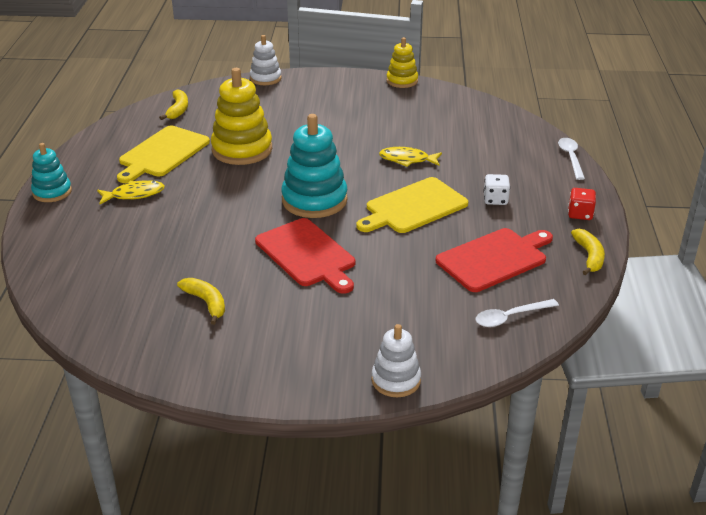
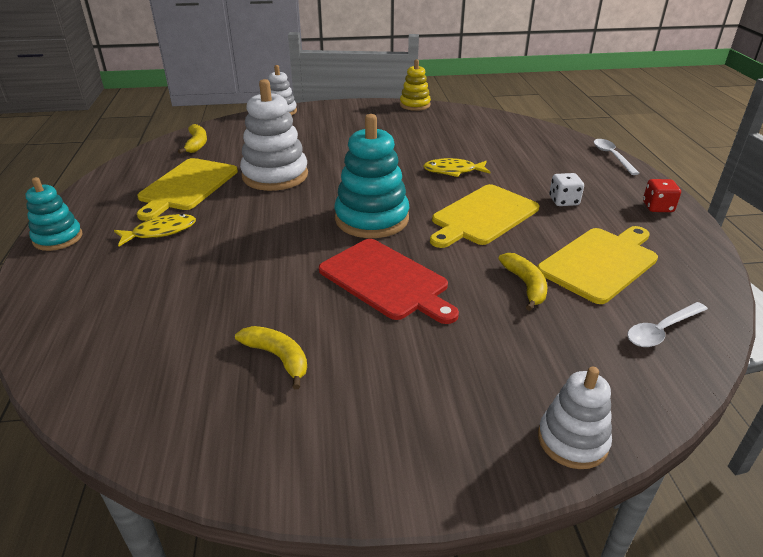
camera: 10 degrees left, 0 degrees up
(242, 149) = (275, 175): yellow stacking toy -> white stacking toy
(494, 258) = (600, 262): red cutting board -> yellow cutting board
(589, 256) = (698, 249): yellow banana -> yellow banana (525, 285)

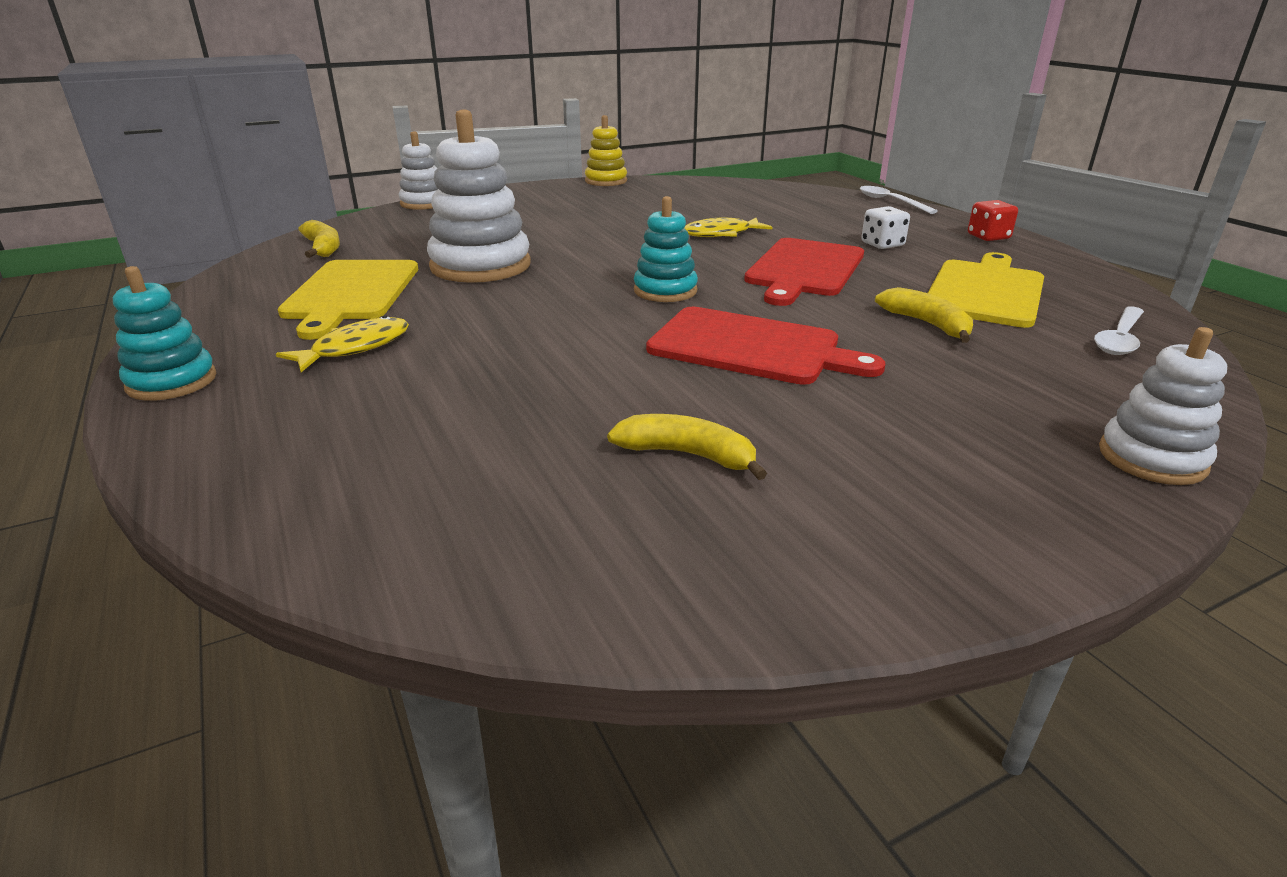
camera: 20 degrees left, 5 degrees down
(372, 219) = (665, 291): turquoise stacking toy -> turquoise stacking toy, size x0.59
(482, 216) = (804, 269): yellow cutting board -> red cutting board

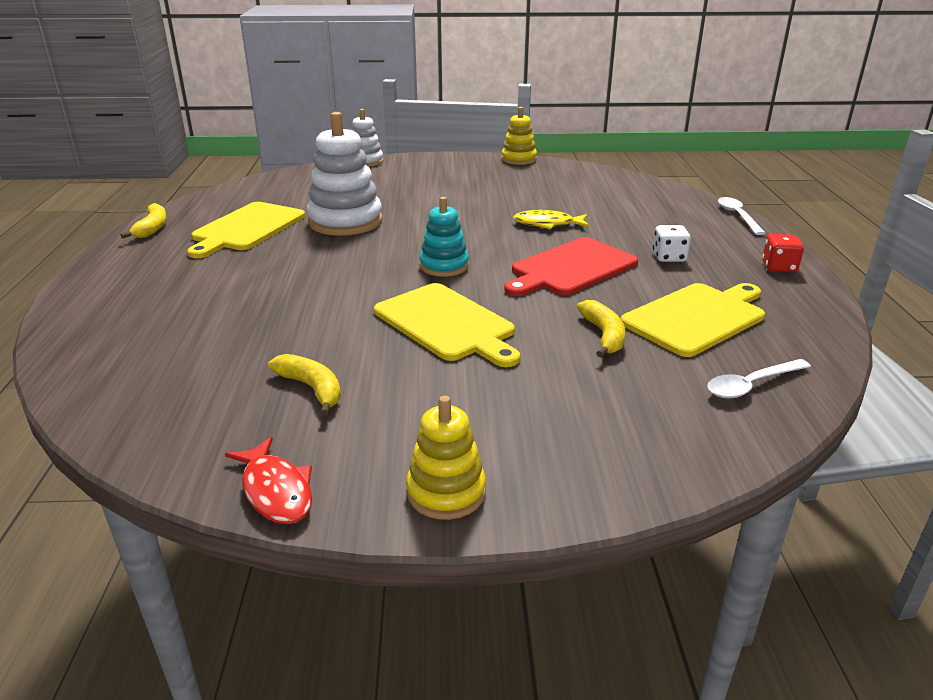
camera: 25 degrees right, 0 degrees up
(172, 382) = (100, 271): turquoise stacking toy -> none
(323, 248) = (266, 190): yellow banana -> yellow banana (152, 228)
(355, 348) = (210, 269): yellow fish -> none
(751, 347) = (447, 324): red cutting board -> yellow cutting board
(812, 594) = (276, 491): none -> red fish
(1008, 526) = (446, 492): none -> yellow stacking toy
(1151, 458) = (620, 481): white stacking toy -> none

